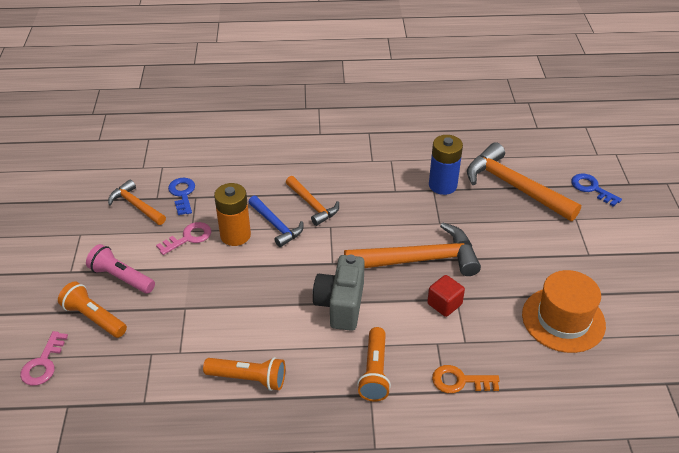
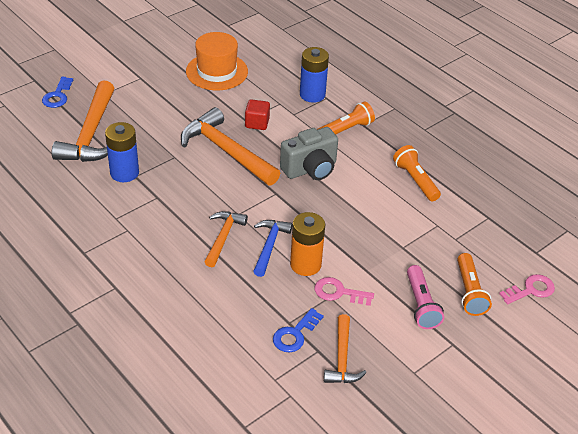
camera: 130 degrees left, 0 degrees up
(460, 381) = (312, 94): orange key -> blue battery

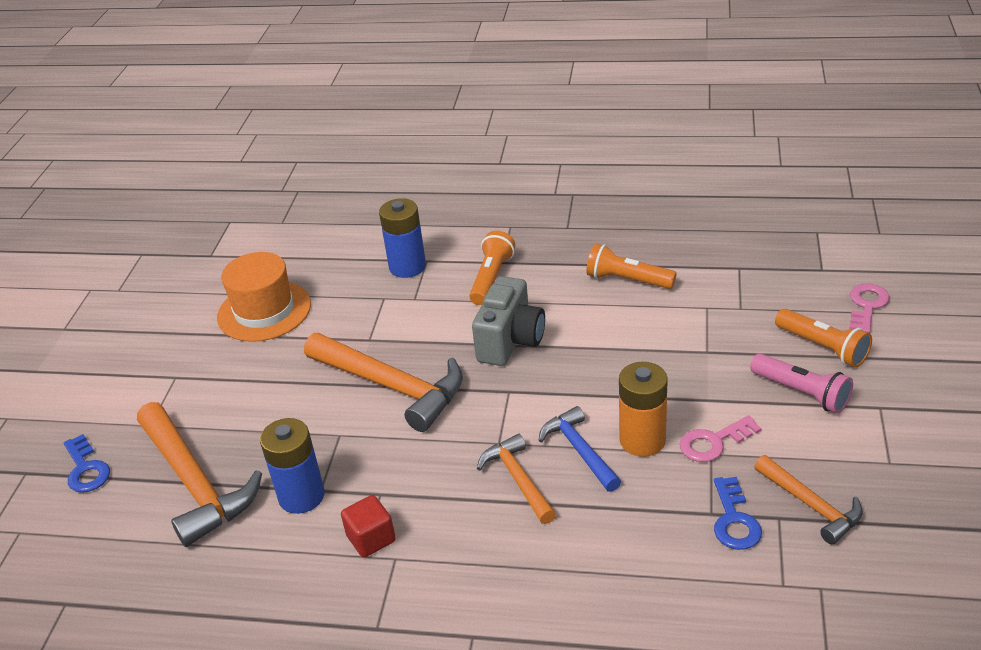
camera: 35 degrees left, 5 degrees down
(226, 151) = (392, 386): orange hammer -> orange hammer turned 150 degrees counterclockwise
(257, 123) = (387, 334): red cube -> red cube (371, 538)

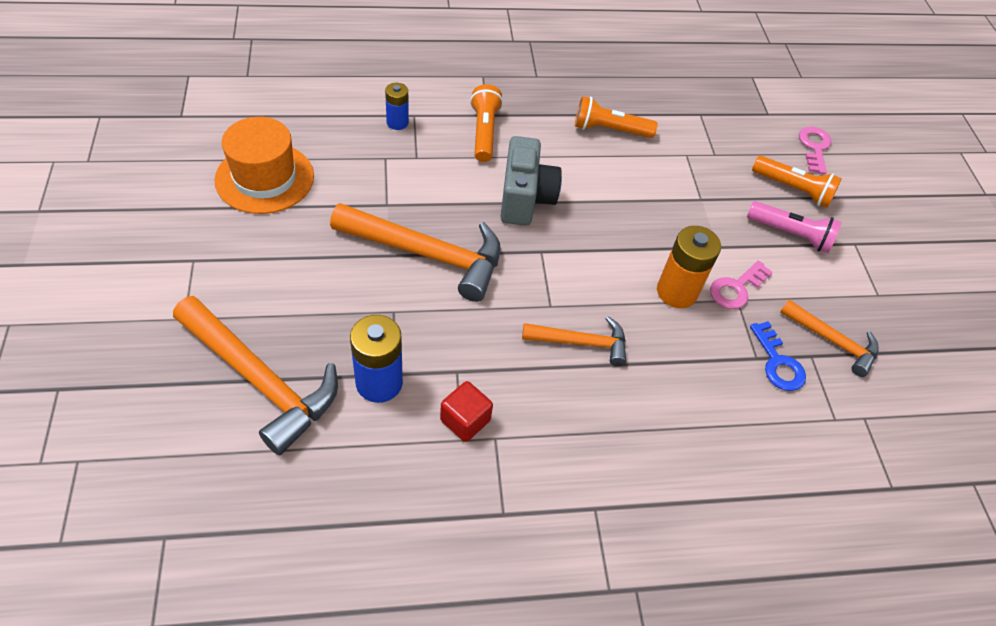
camera: 25 degrees left, 15 degrees up
(86, 469) = (130, 377): blue key -> none
(407, 267) = (397, 122): blue battery -> blue battery, size x0.60
(518, 479) = (581, 342): orange hammer -> orange hammer turned 135 degrees clockwise
(579, 450) = (625, 307): blue hammer -> none

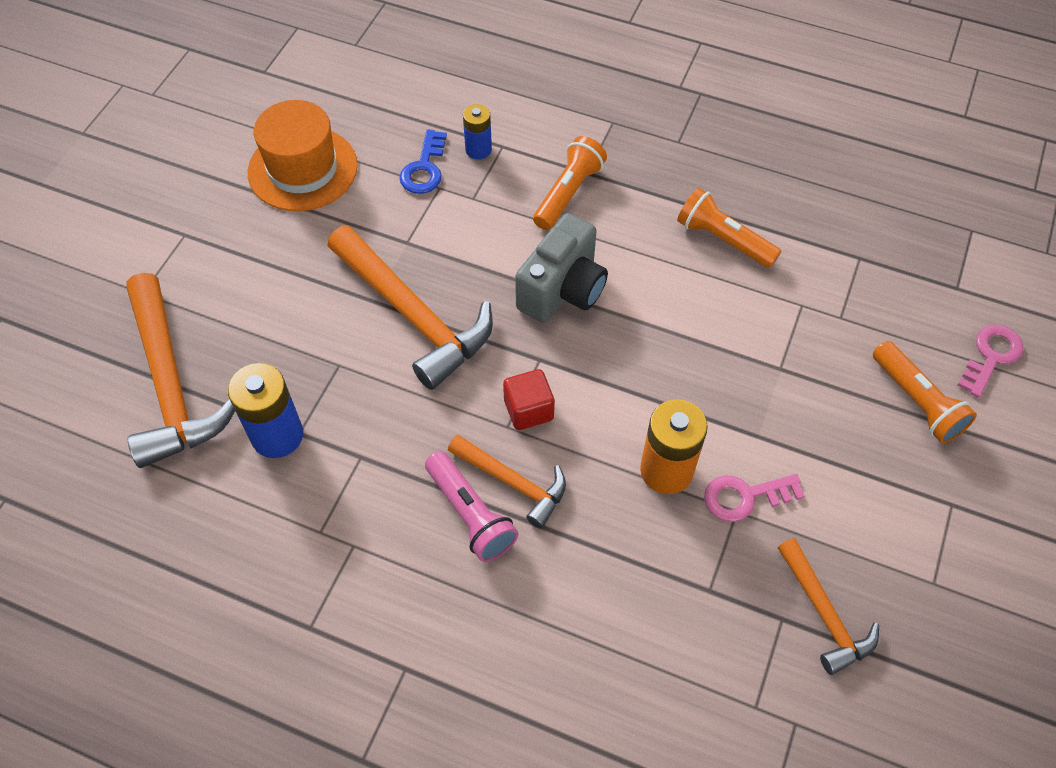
camera: 35 degrees right, 5 degrees up
(465, 420) = (335, 513): red cube -> red cube (528, 410)
(778, 362) = (732, 607): blue key -> blue key (424, 168)
(790, 234) = (869, 458): pink flashlight -> pink flashlight (470, 514)

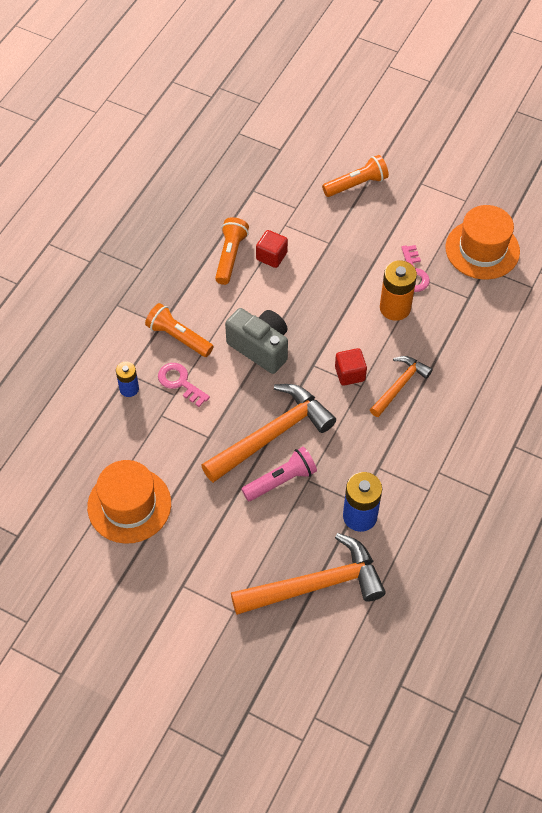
camera: 85 degrees left, 0 degrees up
(424, 168) = (141, 424): blue key -> none
(470, 514) = (420, 409): pink flashlight -> pink flashlight (281, 480)
(723, 240) = (230, 256): orange flashlight -> orange flashlight turned 150 degrees clockwise
(735, 291) = (271, 256): none -> red cube
(824, 614) = (482, 249): orange hammer -> orange hat
(991, 356) = (329, 145): pink key -> pink key (180, 382)

